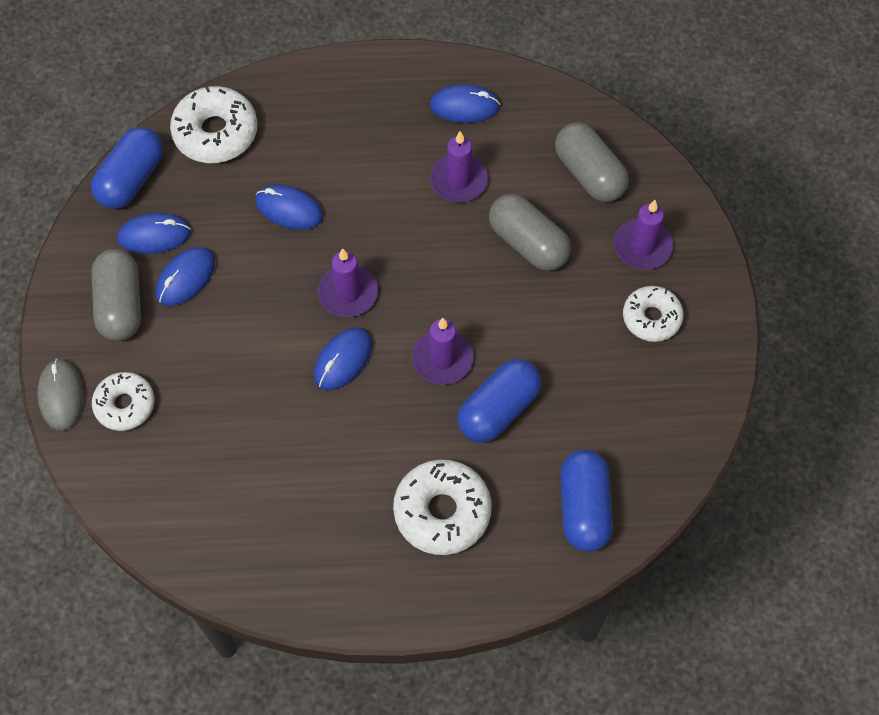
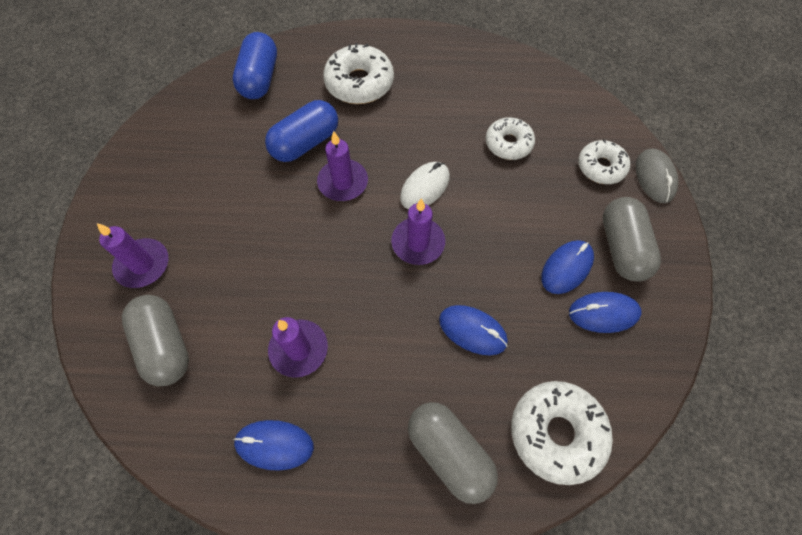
camera: 175 degrees left, 0 degrees up
(131, 179) = (639, 380): blue capsule -> none
(343, 360) = (425, 187): blue mouse -> white mouse
(528, 243) = (246, 276): grey capsule -> grey capsule (449, 453)
(651, 318) = (160, 201): white donut -> white donut (508, 144)

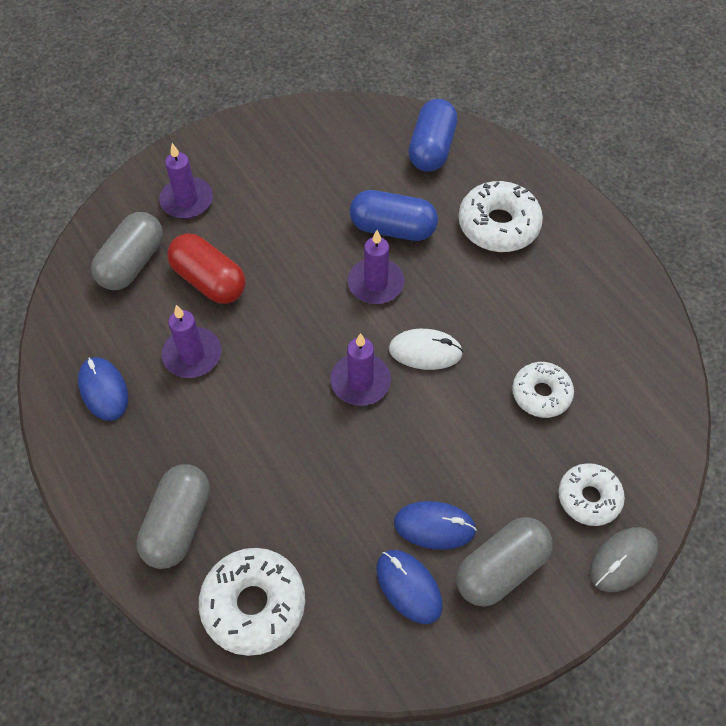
camera: 55 degrees right, 5 degrees down
(238, 294) = (209, 281): none -> red capsule
(260, 79) = (431, 149): blue capsule -> blue capsule turned 45 degrees counterclockwise
(472, 331) = (304, 478): blue mouse -> none

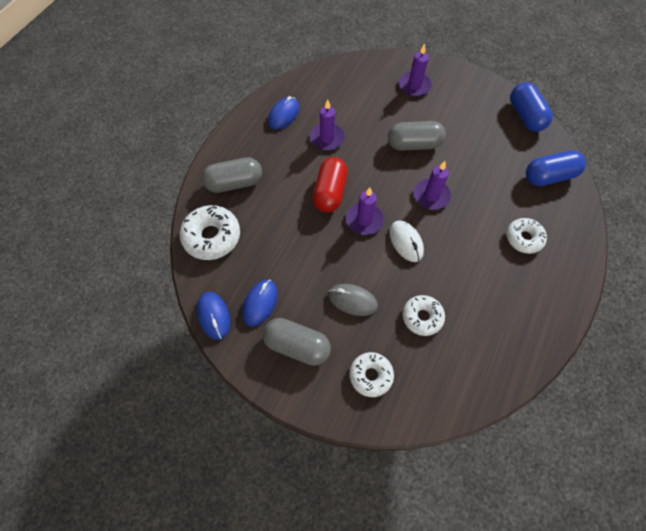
camera: 60 degrees right, 5 degrees up
(132, 263) = (360, 85): grey capsule -> grey capsule (414, 144)
(209, 281) = (374, 121): red capsule -> red capsule (330, 192)
(393, 228) = (475, 185): blue capsule -> blue capsule (525, 116)
(434, 526) = (302, 299): blue mouse -> blue mouse (214, 316)
(498, 225) = (524, 238): white donut -> white donut, size x0.65
(623, 560) = (342, 413): grey mouse -> grey mouse (352, 300)

